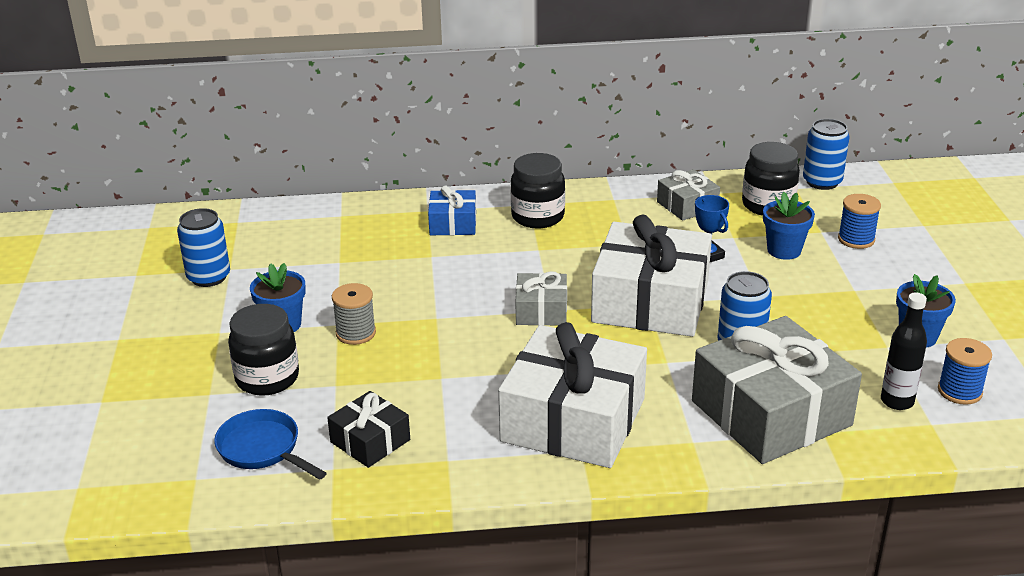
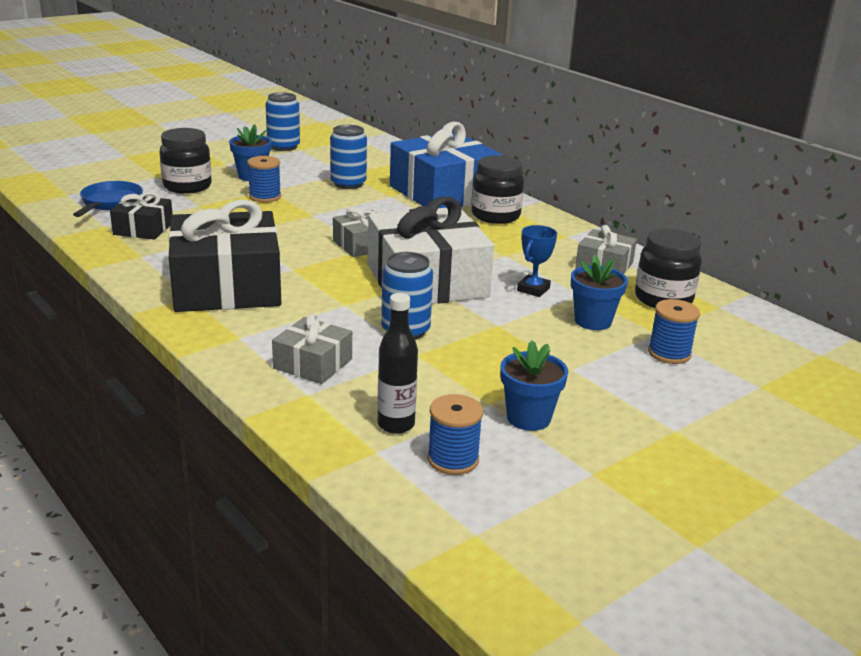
camera: 55 degrees right, 5 degrees down
(356, 333) = (265, 197): grey spool -> blue spool
(453, 223) = (443, 192): blue gift -> blue gift, size x2.04
(573, 420) = (226, 286): white gift -> black gift
(771, 413) = (313, 363): grey gift -> grey gift, size x0.49
(822, 182) = (753, 317): blue can -> blue can (348, 184)

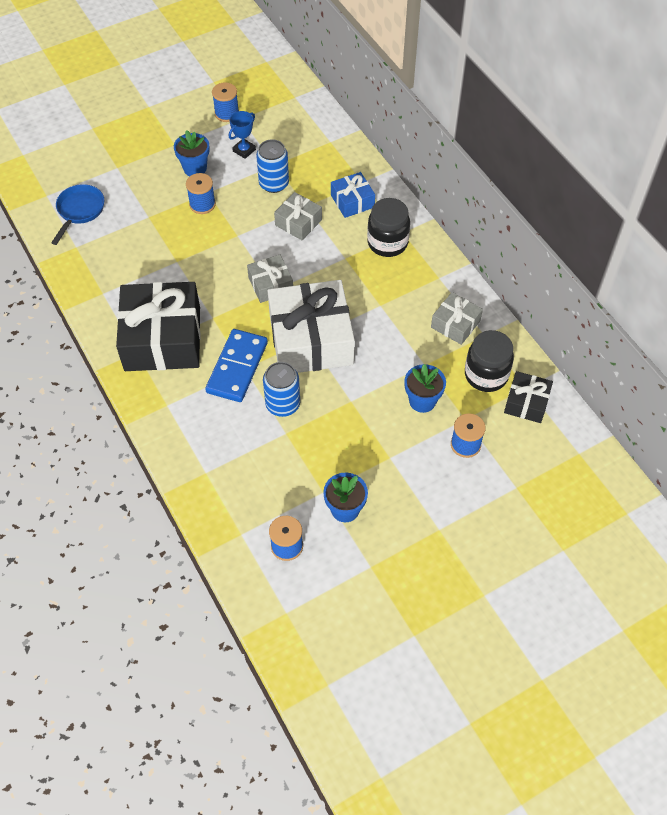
camera: 10 degrees right, 30 degrees up
(143, 228) = (105, 253): black gift -> black gift (526, 402)
(187, 186) = (141, 185): black jar -> none
(283, 147) = (227, 113): blue can -> blue spool
(313, 363) = (213, 439): grey gift -> grey gift (298, 222)
(334, 304) = (237, 367): none -> blue domino
(396, 425) = (257, 509): black bottle -> none
(443, 192) = (352, 201): blue gift -> blue gift, size x0.49
(533, 289) = (389, 356): blue trophy -> blue trophy (244, 150)

